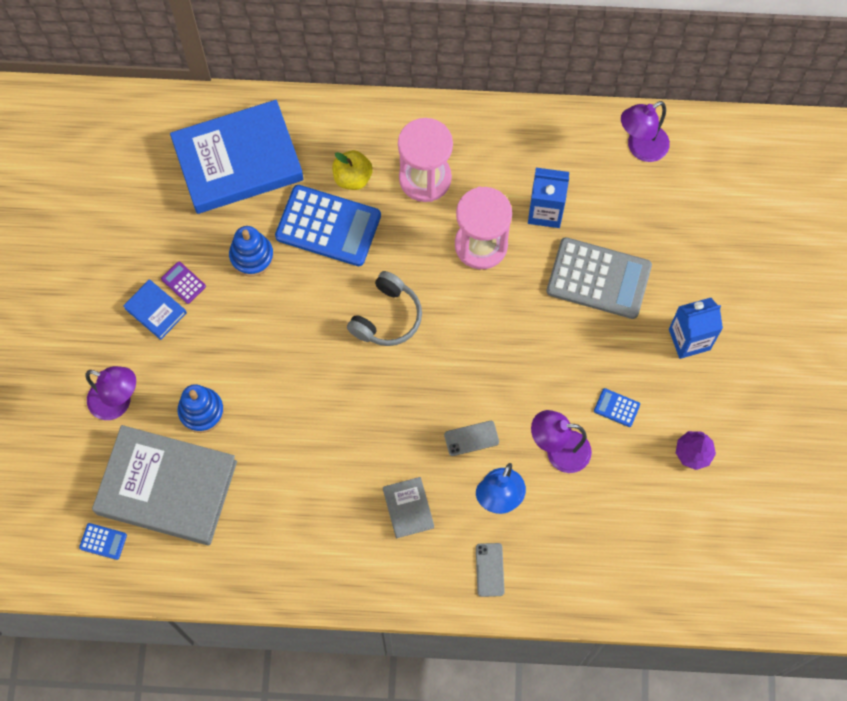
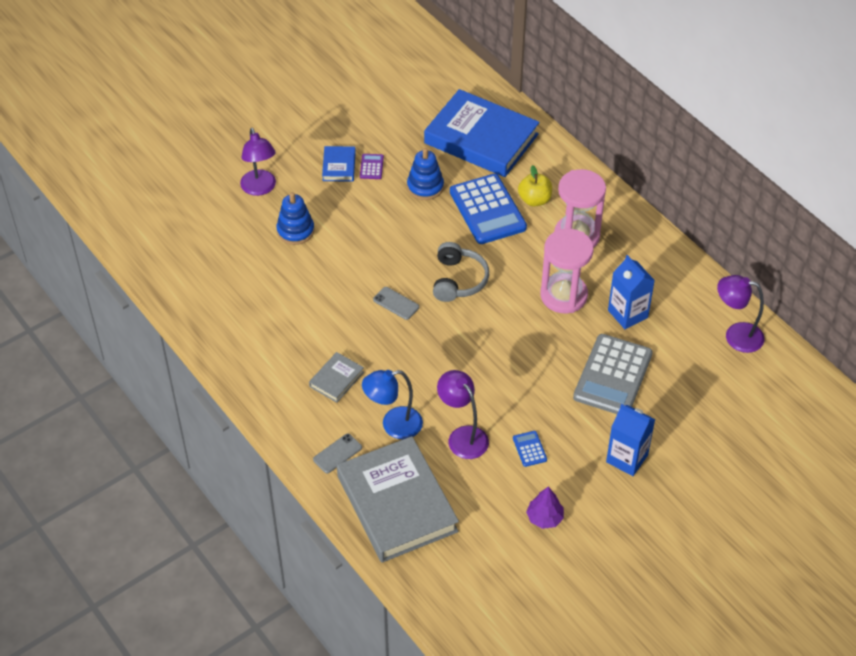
camera: 50 degrees right, 20 degrees down
(103, 541) = (162, 241): blue calculator -> none
(167, 487) = (228, 248): grey book -> grey book (397, 504)
(387, 317) = (458, 280): grey headphones -> grey headphones turned 75 degrees counterclockwise
(471, 438) = (421, 381): grey phone -> grey phone (396, 303)
(598, 279) = (612, 376): grey calculator -> grey calculator turned 45 degrees clockwise

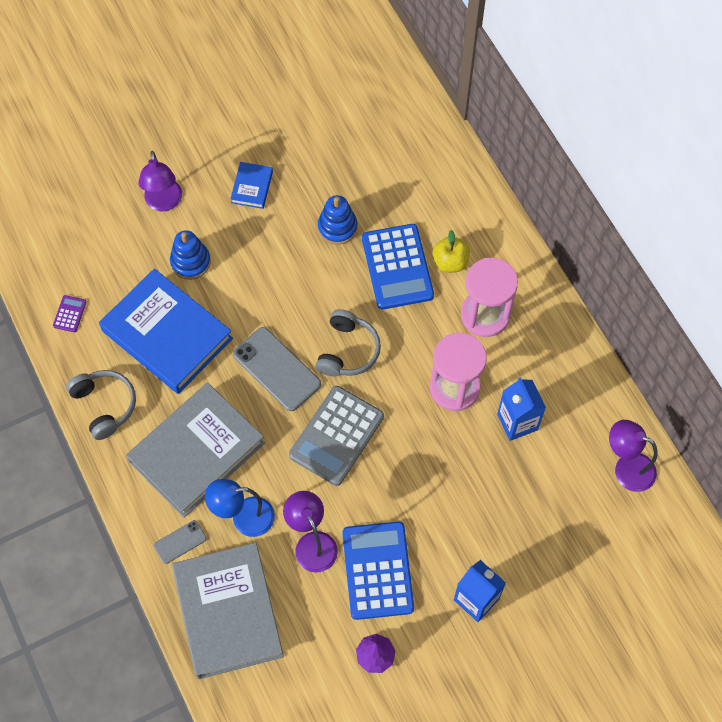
camera: 10 degrees right, 15 degrees up
(240, 354) = (104, 405): none -> grey headphones
(336, 379) = (197, 452): grey book -> grey book, size x2.29
(371, 167) = (286, 193): purple calculator -> purple calculator (70, 314)
(396, 303) = (277, 369): grey phone -> grey phone, size x1.91
(481, 139) = (410, 175): blue book -> blue book (167, 335)
(529, 449) = (378, 570): blue calculator -> blue calculator, size x2.39
(612, 376) = (484, 496): grey calculator -> grey calculator (336, 436)

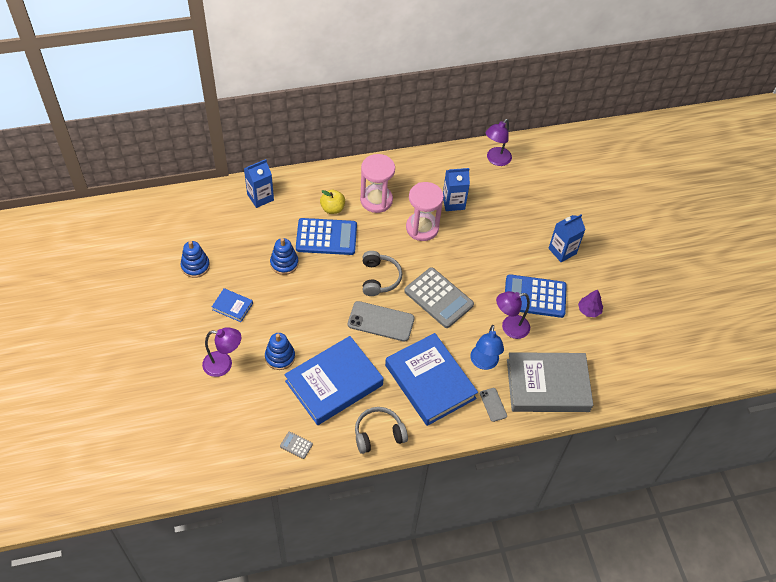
camera: 80 degrees left, 10 degrees down
(70, 314) = (296, 445): purple calculator -> grey calculator
(197, 452) = (430, 382): grey book -> blue book
(277, 369) = (381, 321): grey phone -> grey phone turned 45 degrees clockwise
(302, 127) = (195, 266): none -> blue stacking toy
(348, 351) = (379, 278): grey headphones -> grey headphones turned 60 degrees clockwise
(439, 168) = (260, 197): none -> blue carton

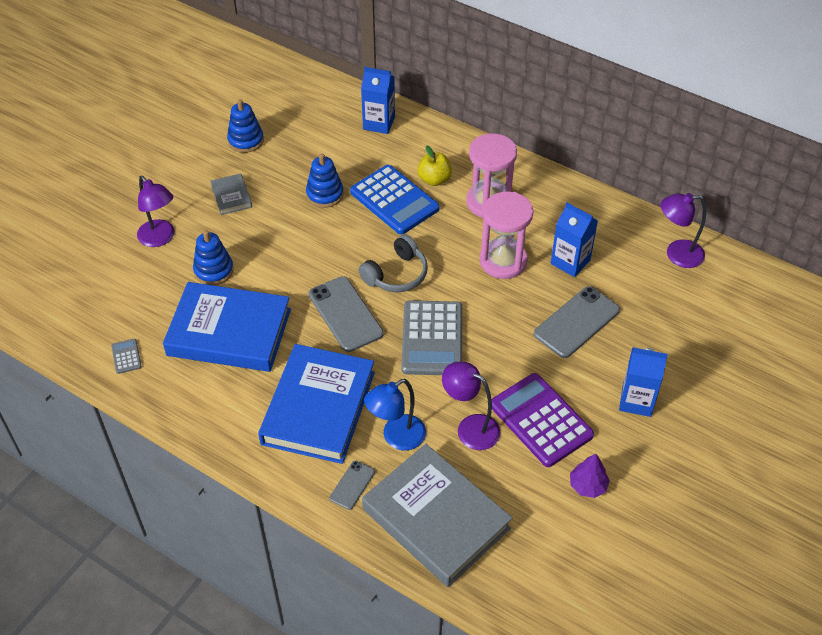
camera: 50 degrees right, 5 degrees down
(232, 306) = (231, 196): blue book -> grey book
(378, 434) = (207, 412): grey headphones -> none
(493, 233) = (576, 322): none -> grey phone
(535, 296) = (541, 420): blue calculator -> purple calculator

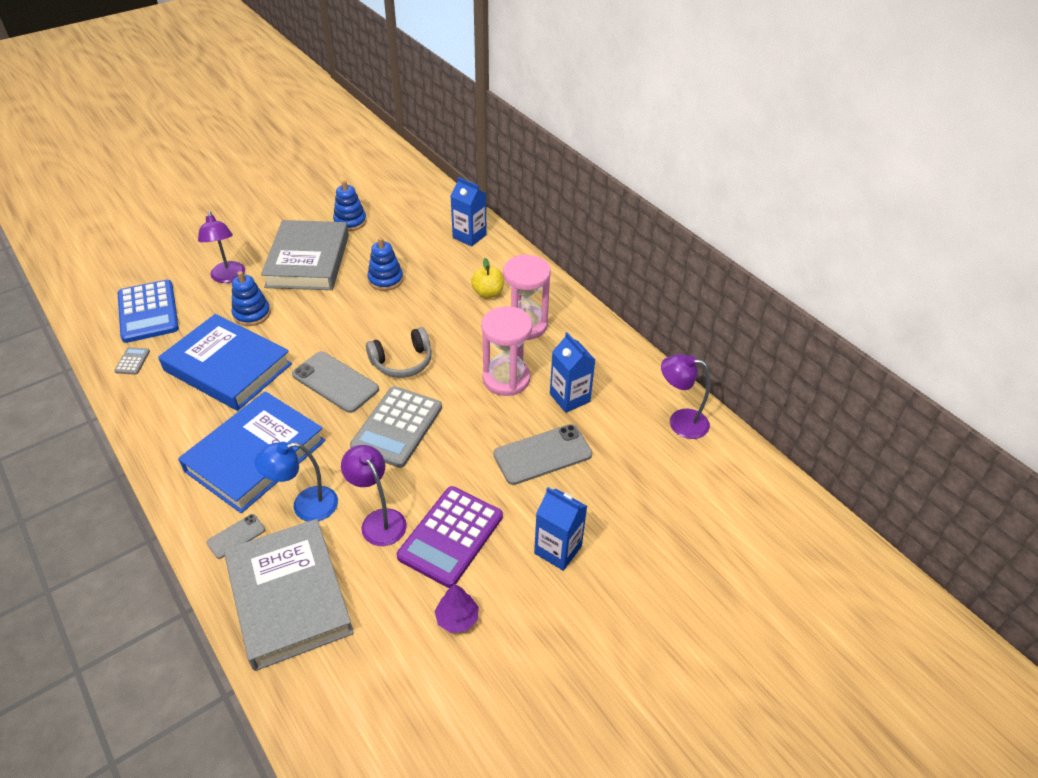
camera: 20 degrees right, 5 degrees down
(231, 196) = (308, 261): grey book -> grey book, size x2.29
(345, 314) = (335, 382): grey phone -> grey phone turned 45 degrees counterclockwise
(394, 200) = (441, 300): blue calculator -> blue calculator (148, 312)
(541, 420) = (450, 536): purple calculator -> purple calculator turned 135 degrees counterclockwise

